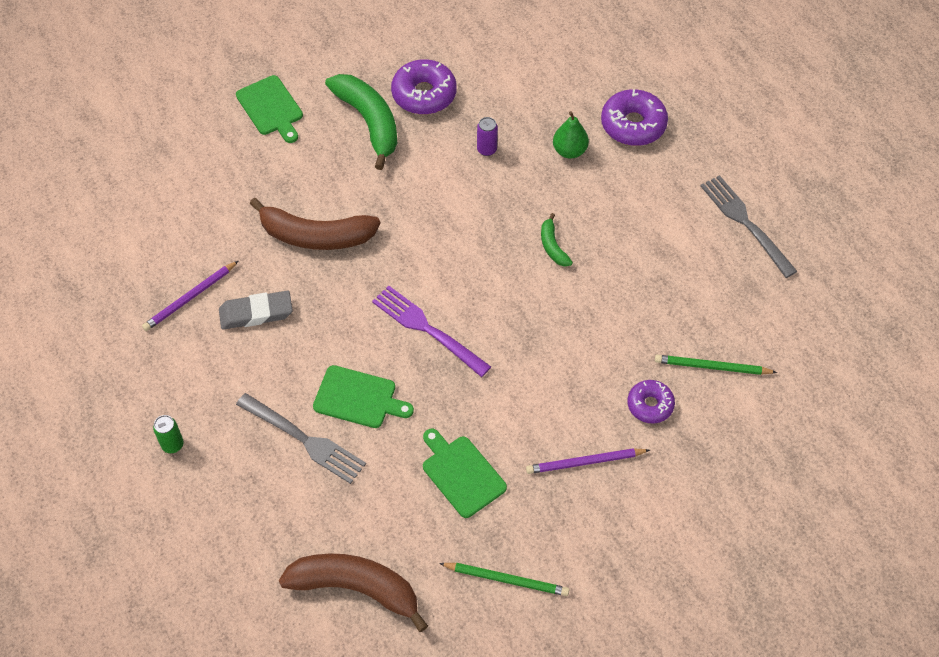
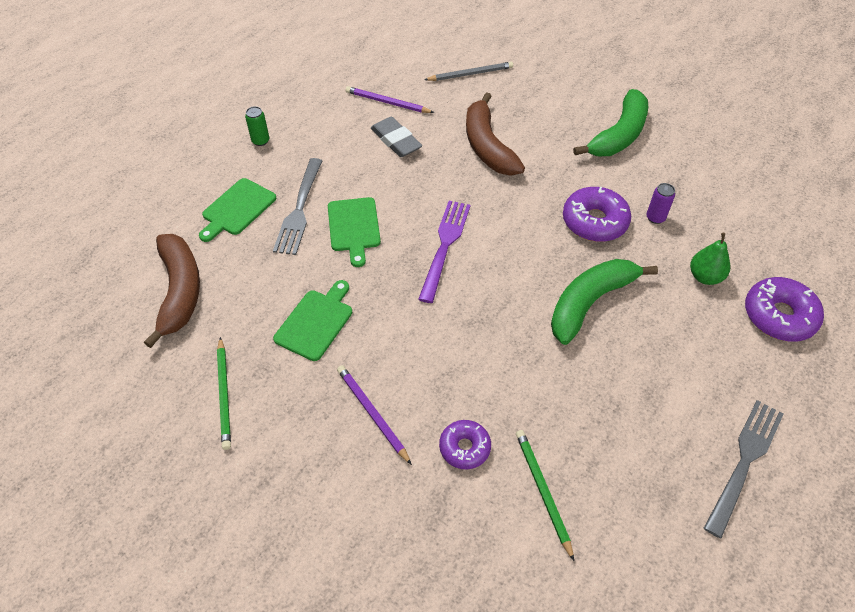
camera: 65 degrees right, 5 degrees down
(196, 202) = (470, 74): none -> grey pencil
(271, 108) = (584, 78): green cutting board -> green cutting board (237, 209)
(424, 94) = (676, 157): purple donut -> purple donut (594, 222)
(553, 246) = (590, 302): green banana -> green banana, size x2.08

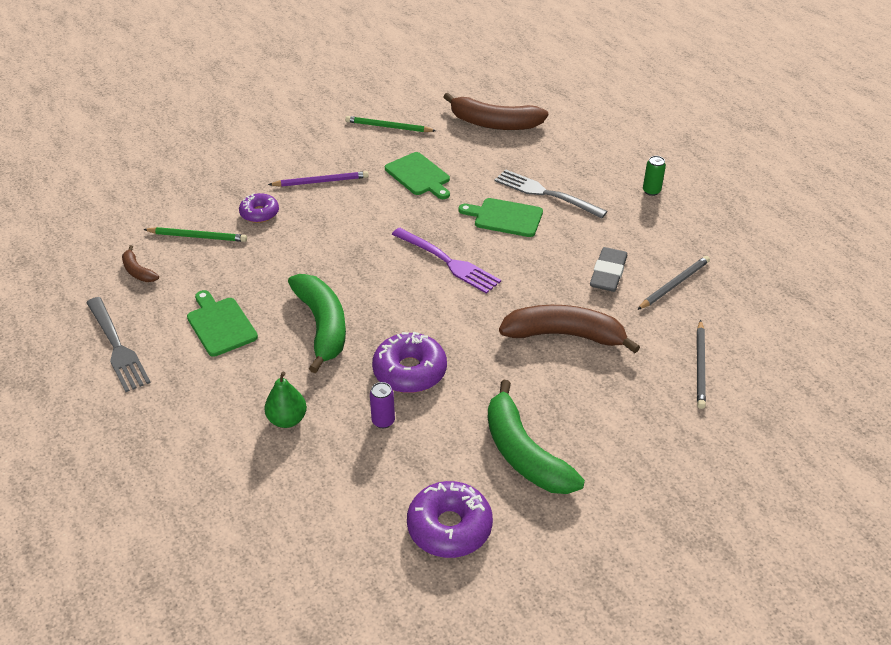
camera: 115 degrees right, 10 degrees down
(237, 209) = (566, 163): green cutting board -> green cutting board (220, 325)
(387, 102) = (674, 284): purple pencil -> grey pencil
(396, 140) = (608, 273): grey eraser -> grey eraser turned 60 degrees counterclockwise
(637, 519) = (138, 271): none -> brown banana
(779, 316) = (204, 450): purple donut -> purple donut (449, 527)

